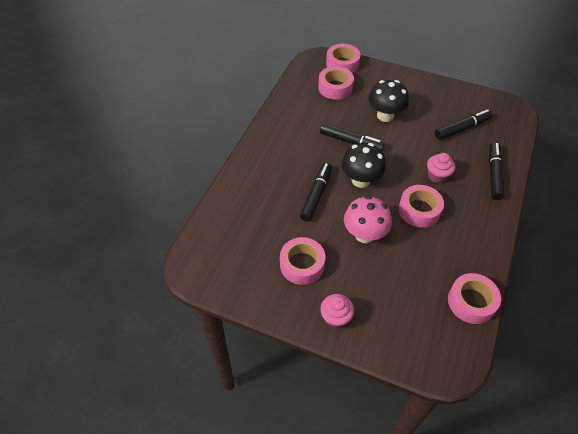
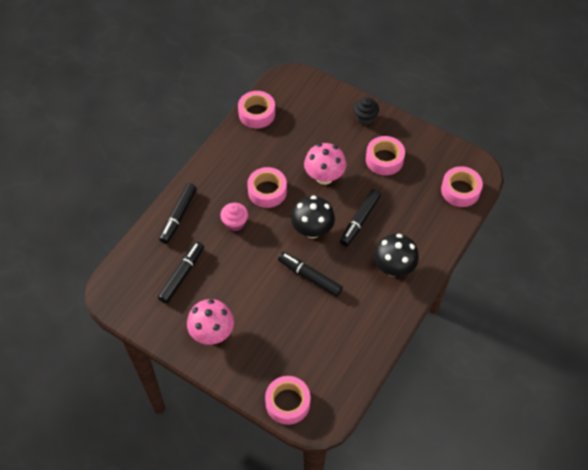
camera: 170 degrees left, 5 degrees up
(335, 87) = (307, 361): pink tape -> pink tape (460, 190)
(335, 318) = (365, 118): pink cupcake -> black cupcake
(385, 115) = (260, 307): black mushroom -> black mushroom (393, 268)
(416, 94) = (212, 333): none -> pink mushroom
(462, 129) = (182, 275): black marker -> black marker turned 135 degrees clockwise

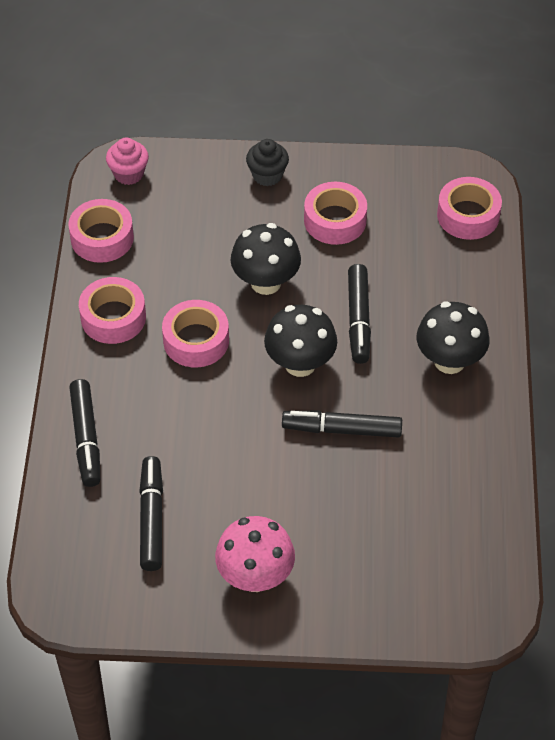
camera: 30 degrees left, 5 degrees down
(235, 223) = (179, 407): pink cupcake -> pink cupcake (129, 174)
(287, 403) = (431, 615): pink tape -> pink tape (113, 317)
(324, 177) = (266, 282): pink mushroom -> black mushroom

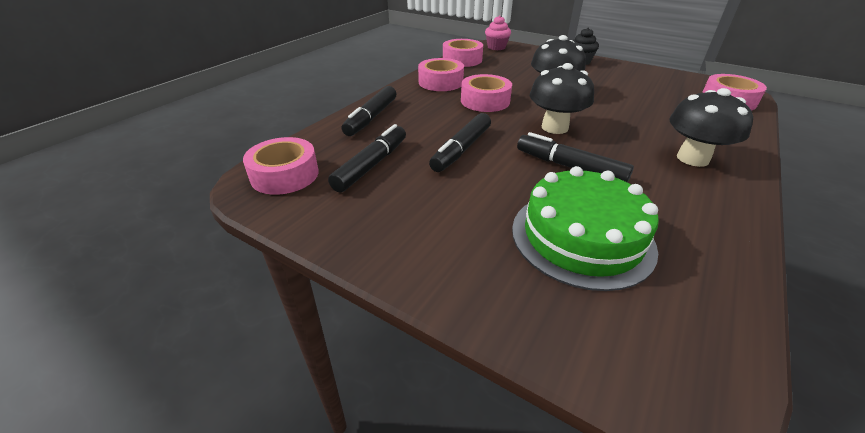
camera: 30 degrees right, 15 degrees down
(255, 576) = (421, 229): pink mushroom -> none
(335, 220) = (618, 82): pink tape -> pink tape (285, 175)
(358, 319) = (615, 121): black marker -> black marker (461, 149)
(385, 522) = (582, 237): none -> green cake

